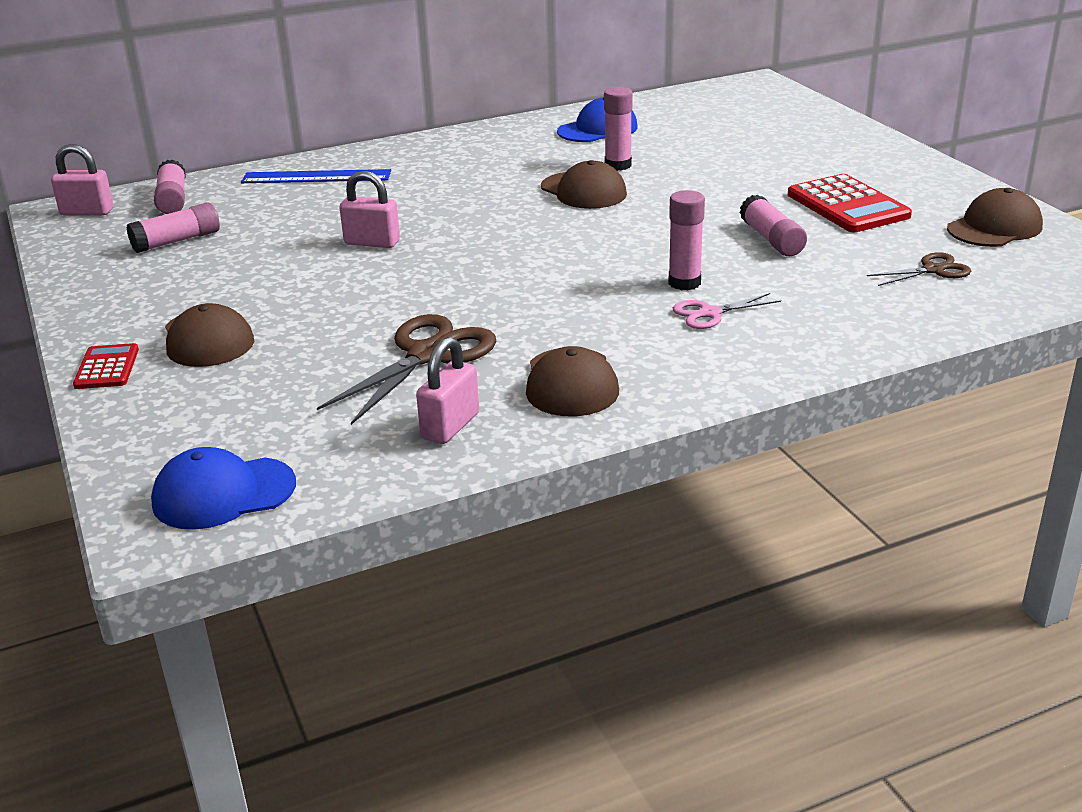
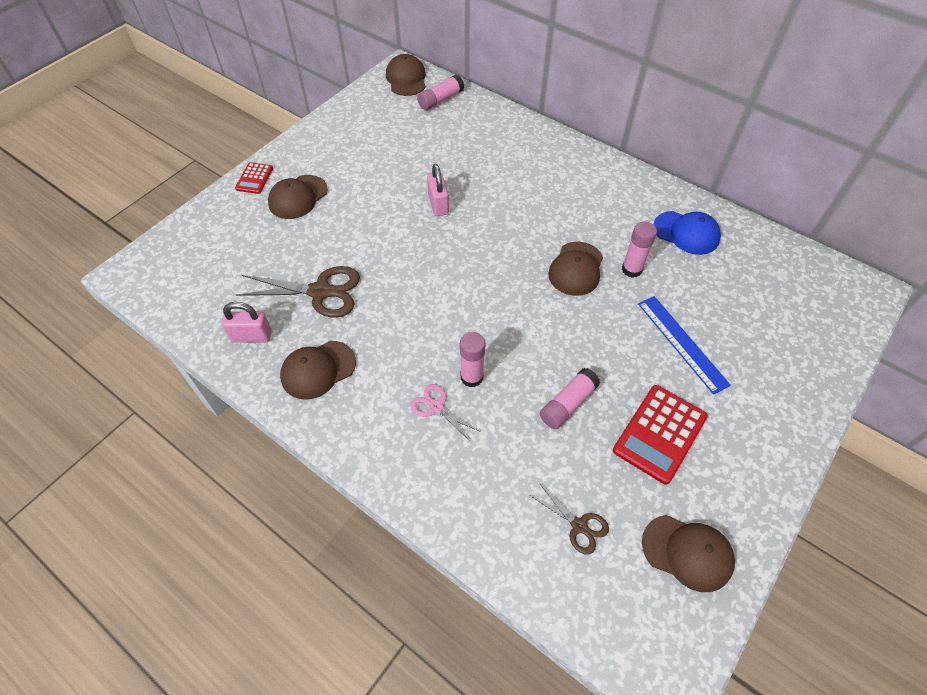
camera: 60 degrees right, 25 degrees up
(87, 212) = (406, 79): pink padlock -> brown cap
(107, 367) = (254, 178): red calculator -> red calculator turned 135 degrees clockwise
(177, 241) = (394, 128): pink glue stick -> none
(223, 493) = (163, 279): blue cap -> none
(316, 177) = (509, 138): blue ruler -> blue ruler (682, 343)

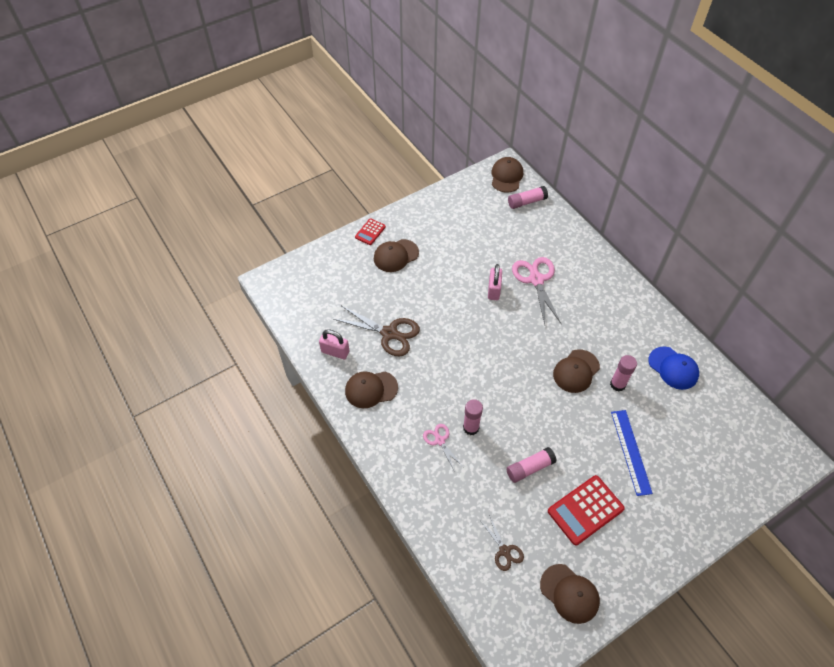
camera: 20 degrees right, 0 degrees up
(485, 179) = (536, 279): none -> pink scissors

